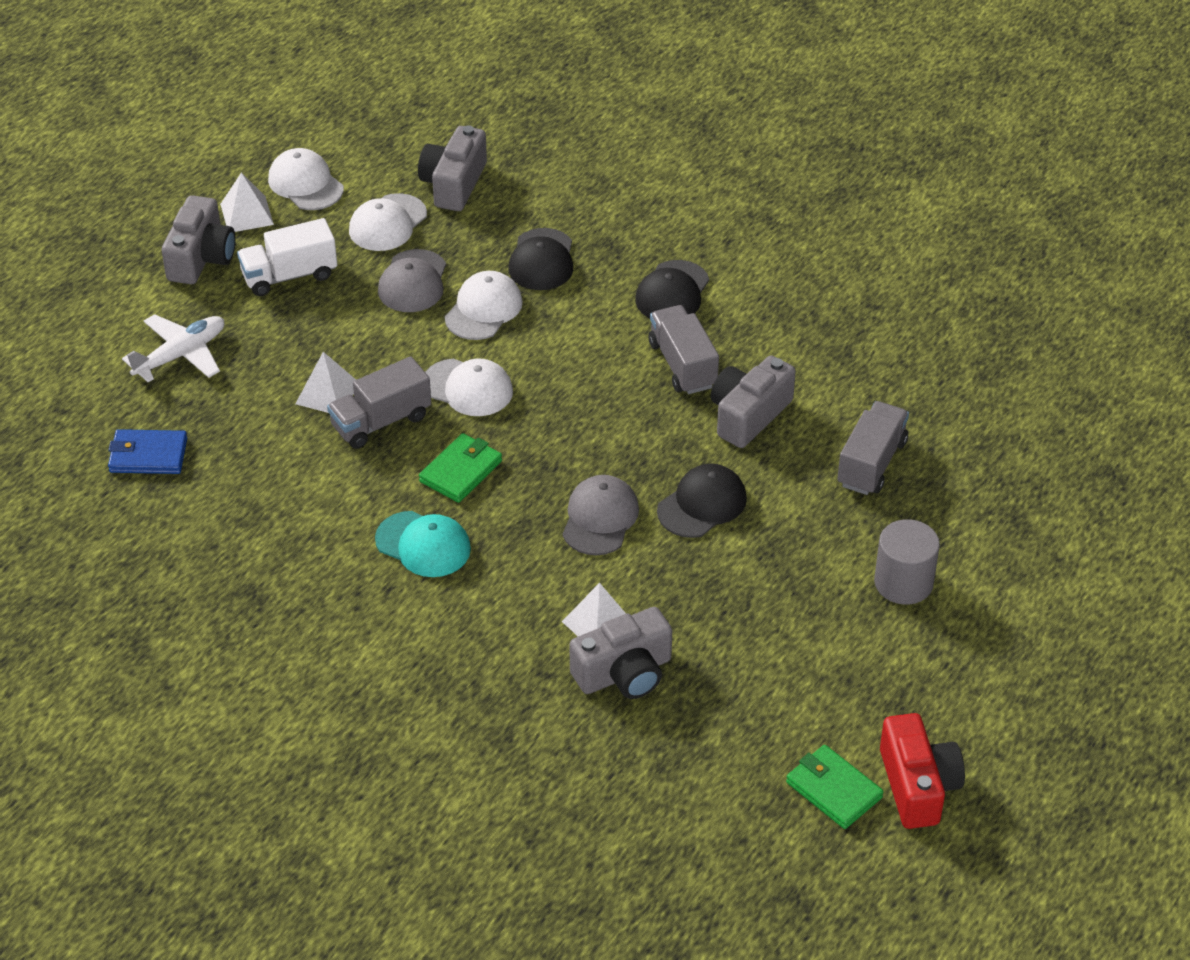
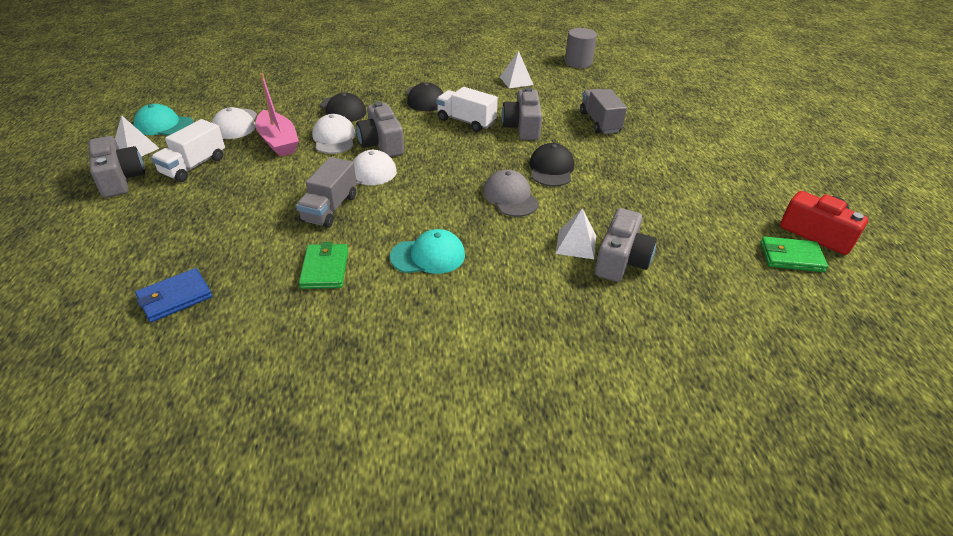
camera: 40 degrees left, 5 degrees down
(181, 355) = (150, 231): white plane -> none
(305, 184) = (164, 125): white cap -> turquoise cap
(327, 393) = (279, 209): white pyramid -> white pyramid (516, 81)
(413, 282) = (278, 142): grey cap -> pink boat
(454, 184) = (258, 98): grey camera -> grey camera (381, 144)
(461, 471) = (407, 210): green wallet -> green wallet (325, 269)
(682, 365) = (466, 121): grey truck -> white truck
(903, 583) = (680, 158): grey cylinder -> grey cylinder (578, 62)

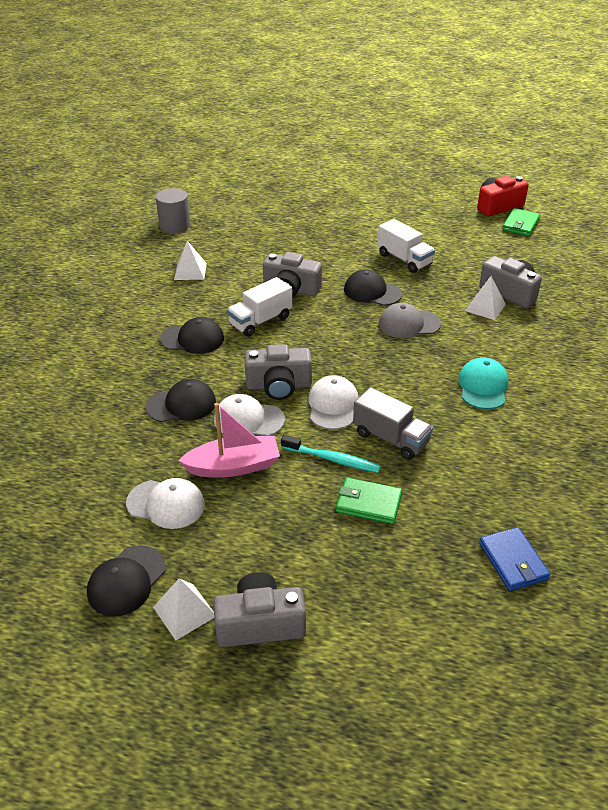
camera: 70 degrees left, 0 degrees up
(164, 125) = (126, 581): turquoise cap -> black cap
(194, 166) = (258, 547): white truck -> white truck (404, 259)
(295, 183) = (332, 459): none -> turquoise toothbrush
(325, 269) = (488, 452): green wallet -> green wallet (368, 503)
(600, 122) = (304, 246): grey truck -> none

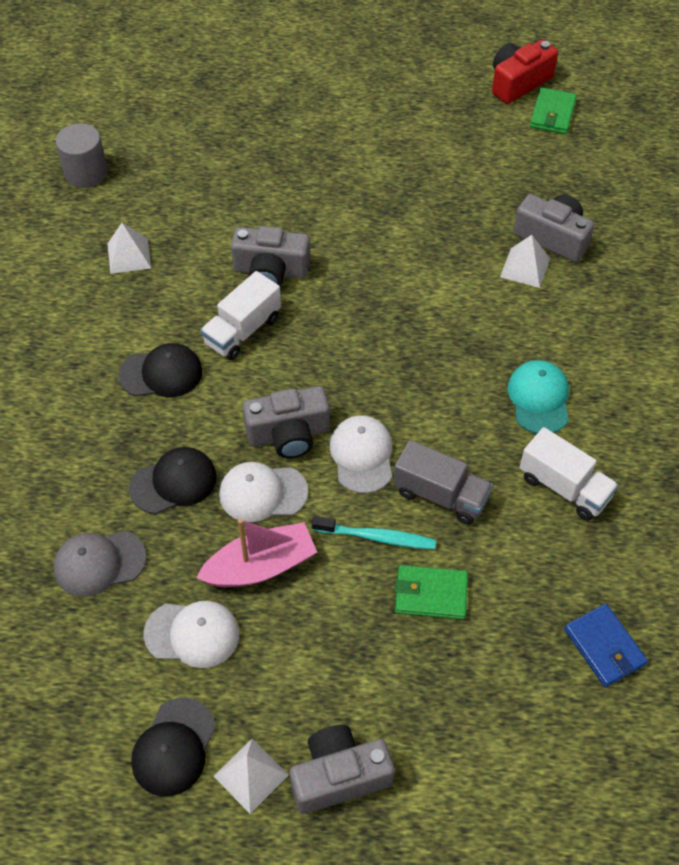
camera: 10 degrees left, 15 degrees up
(372, 292) = (377, 260): black cap -> none
(404, 259) = (409, 197): white truck -> white truck (564, 487)
(409, 324) = (433, 309): grey cap -> grey cap (99, 563)

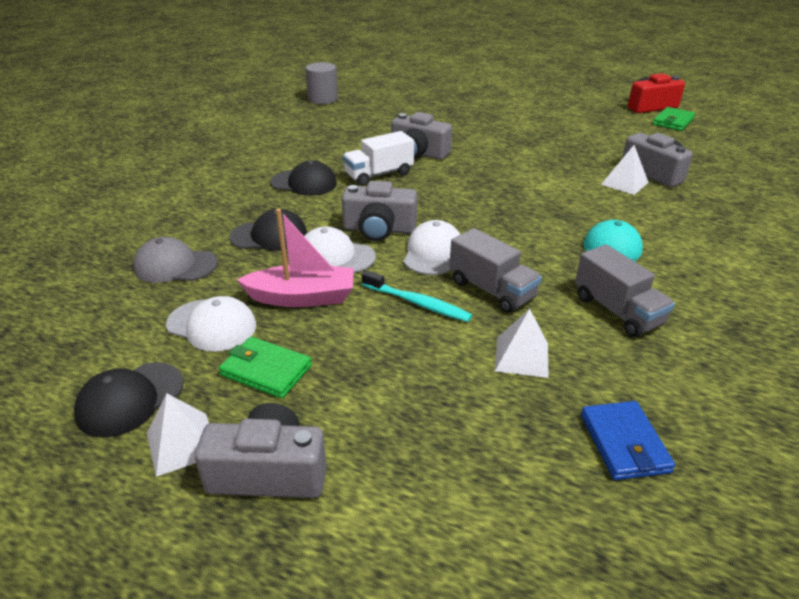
camera: 20 degrees right, 20 degrees down
(129, 256) = (323, 132): white pyramid -> white pyramid (521, 356)
(430, 594) = (448, 353): green wallet -> green wallet (266, 370)
(564, 487) = (617, 311): white truck -> grey truck

